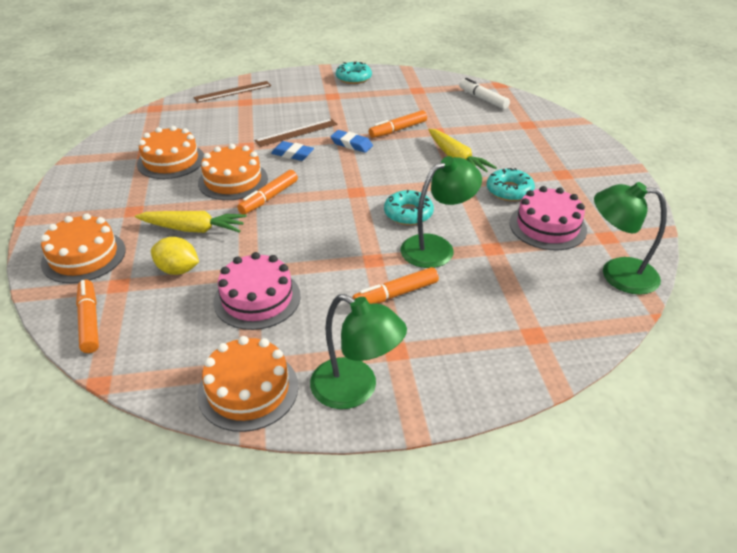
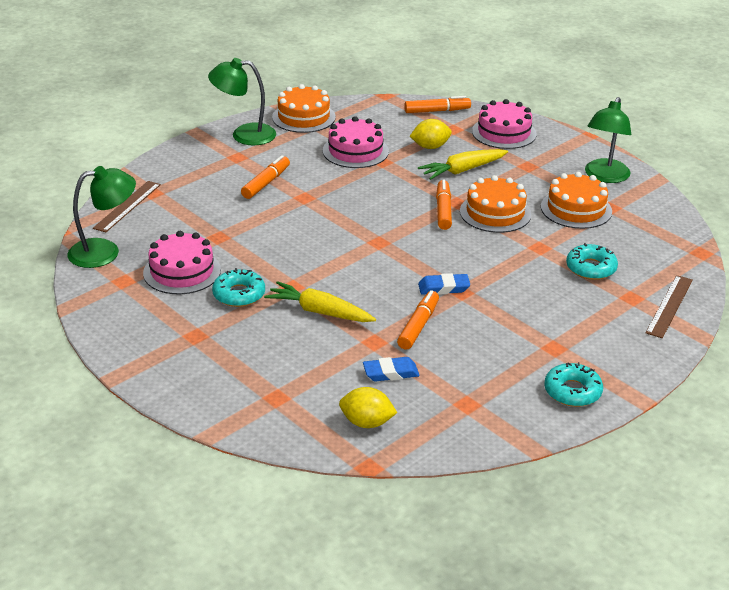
camera: 145 degrees right, 5 degrees down
(84, 256) = (504, 133): orange cake -> pink cake
(90, 321) = (437, 111): orange marker -> orange marker turned 45 degrees counterclockwise
(292, 154) = (484, 255): blue eraser -> blue eraser (390, 373)
(296, 132) = (516, 280): brown ruler -> brown ruler (127, 206)
(408, 213) = (313, 239): turquoise donut -> turquoise donut (591, 268)
(436, 247) = (264, 222): green lamp -> green lamp (604, 176)
(483, 99) = (366, 423): white marker -> yellow lemon

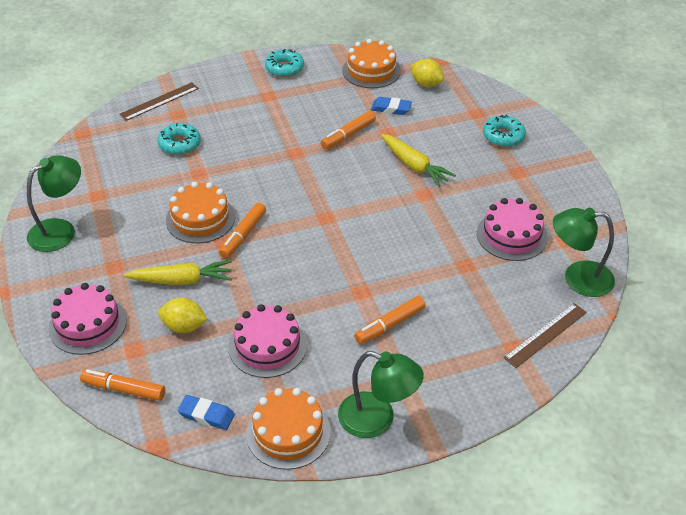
camera: 155 degrees left, 10 degrees up
(239, 294) = (471, 198): turquoise donut -> turquoise donut (503, 136)
(443, 288) = (306, 159): blue eraser -> blue eraser (206, 415)
(576, 209) = (128, 202): orange cake -> orange cake (371, 70)

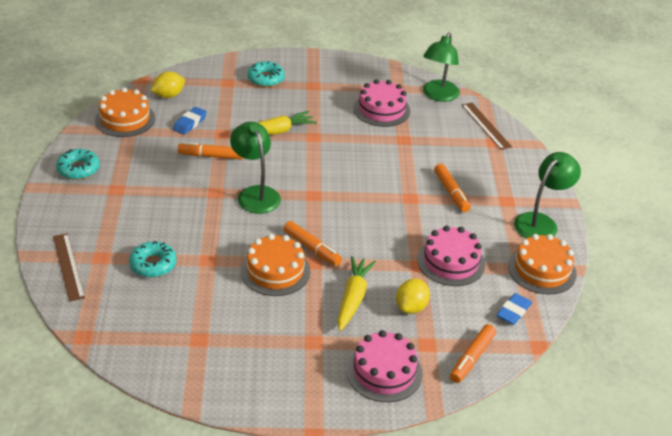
camera: 75 degrees left, 5 degrees down
(60, 230) = (240, 375): green lamp -> green lamp (255, 194)
(348, 135) = (211, 156): orange marker -> orange marker turned 120 degrees clockwise

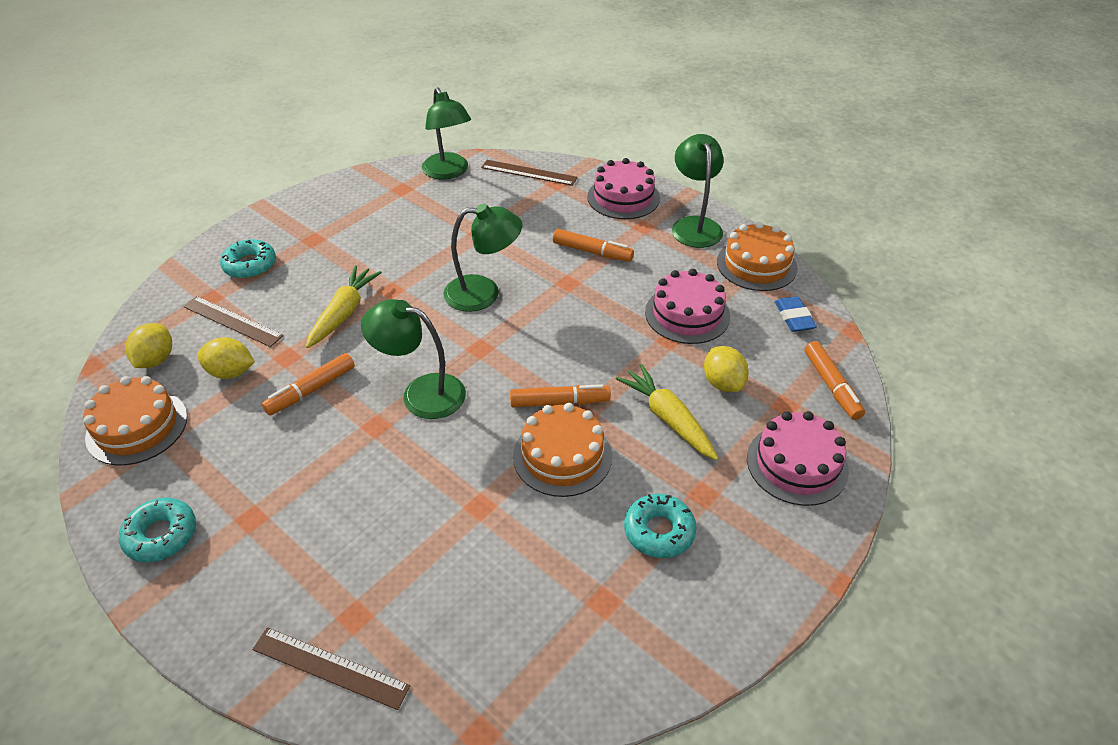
camera: 45 degrees left, 5 degrees up
(153, 264) = (429, 566): turquoise donut -> turquoise donut (659, 531)
(190, 123) = (231, 372): blue eraser -> yellow lemon
(222, 100) = (232, 321): none -> brown ruler
(357, 171) = (484, 293): none -> green lamp
(381, 109) = (417, 218): pink cake -> pink cake (623, 197)

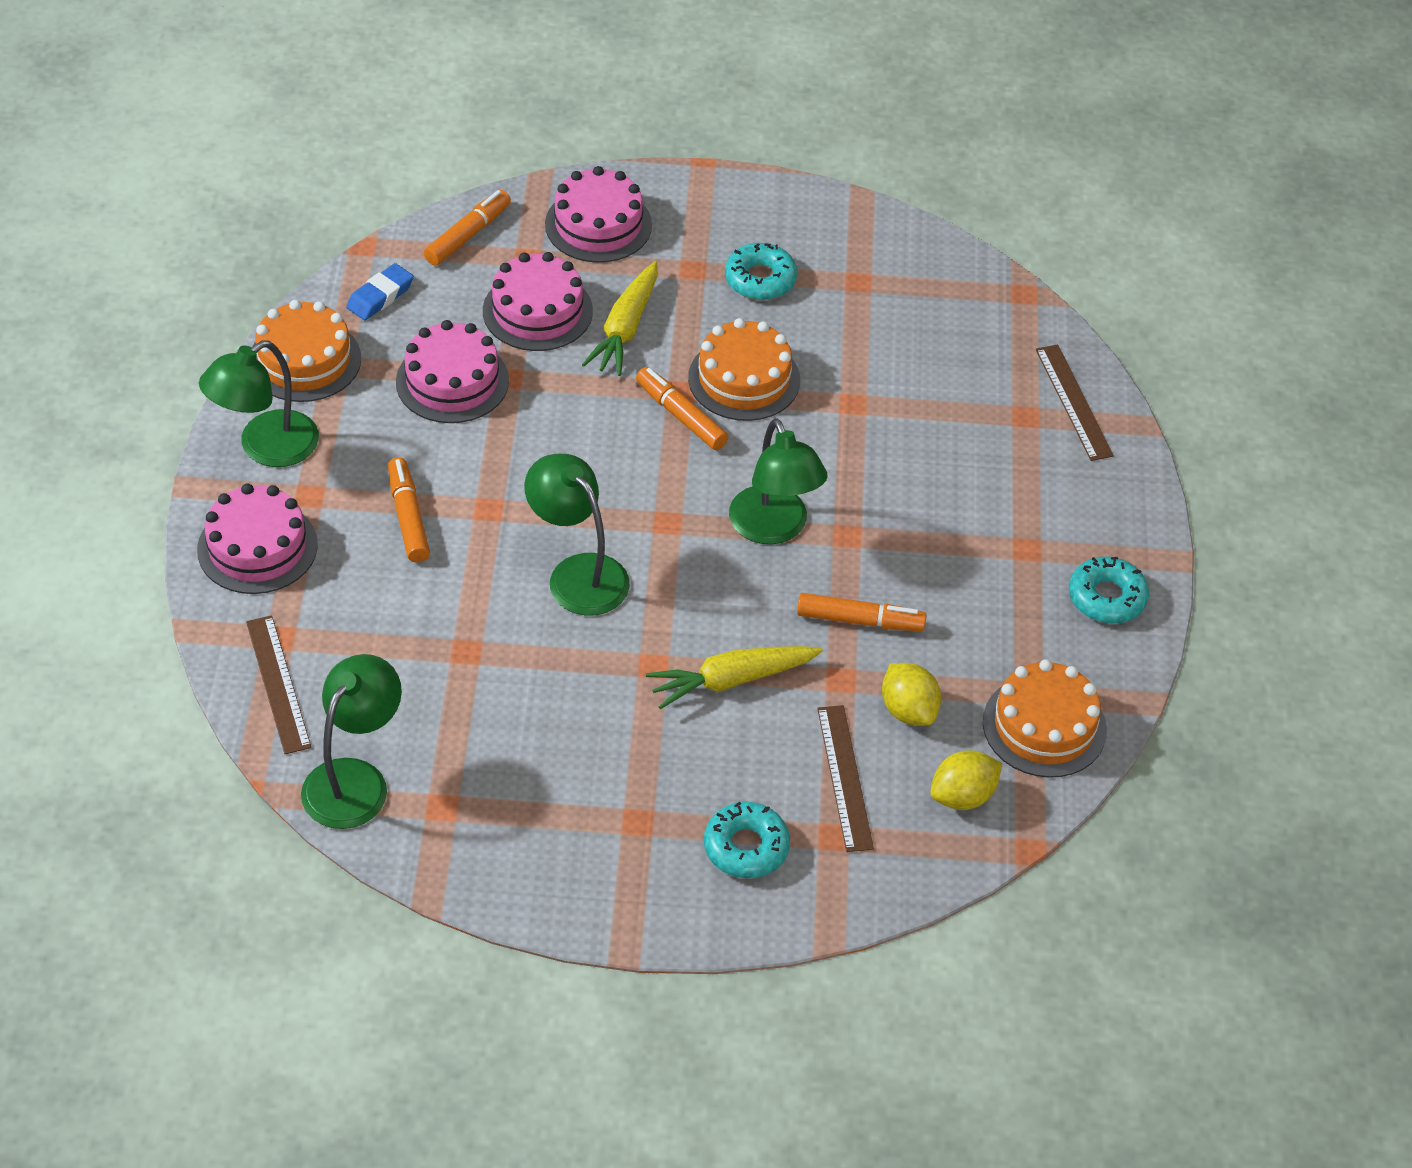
camera: 130 degrees left, 5 degrees up
(723, 383) = (537, 311): yellow lemon -> pink cake

